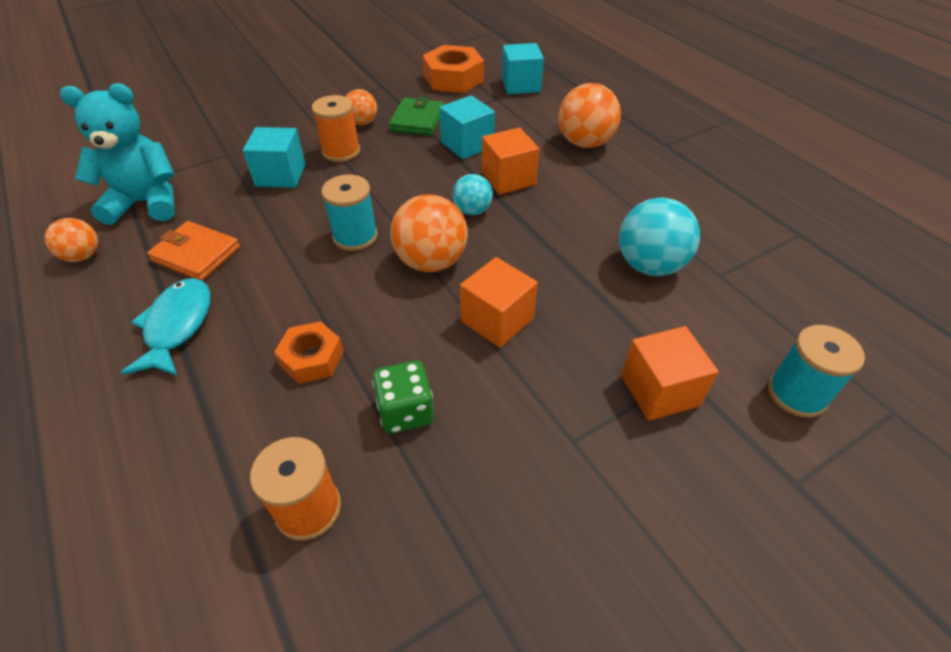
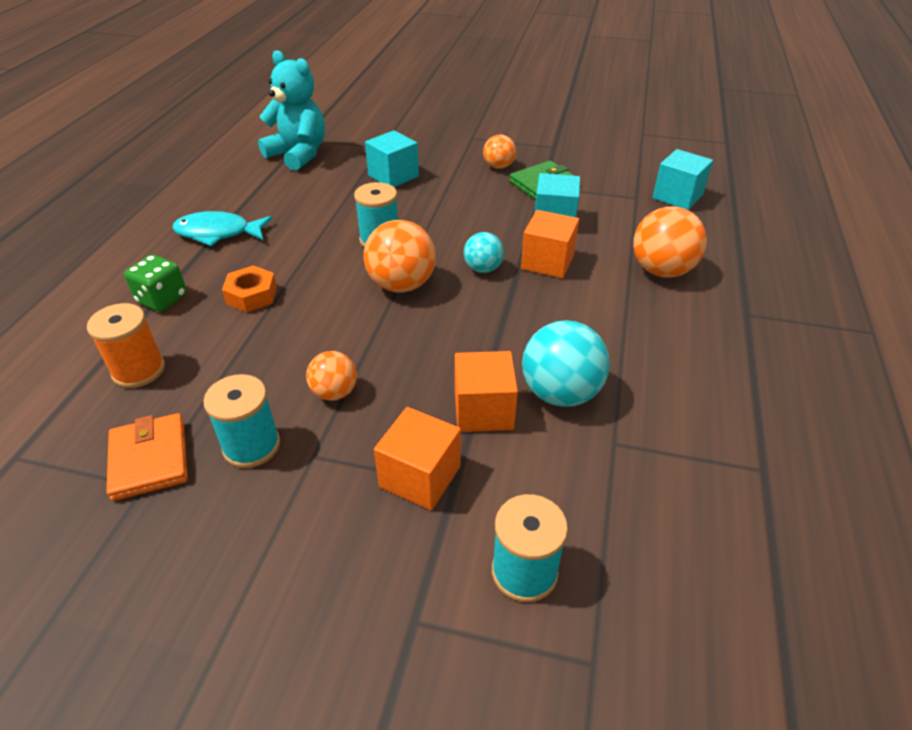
camera: 45 degrees right, 5 degrees down
(83, 256) = (230, 168): orange ball -> orange ball (334, 392)
(177, 326) = (218, 233): turquoise fish -> turquoise fish turned 135 degrees counterclockwise
(196, 254) = (281, 199): orange wallet -> orange wallet (150, 459)
(341, 151) = (454, 180): orange spool -> none
(405, 411) = (252, 361): green dice -> green dice (162, 299)
(453, 78) = (623, 165): orange nut -> none
(497, 320) = (385, 349): orange cube -> orange cube (483, 410)
(517, 477) = (251, 446): none -> turquoise spool

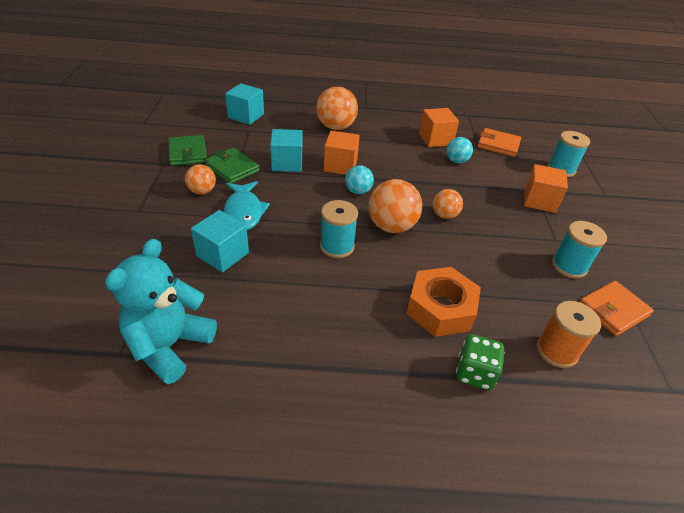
camera: 105 degrees left, 0 degrees up
(218, 233) = (358, 368): turquoise fish -> turquoise fish (244, 211)
(252, 295) = (440, 308): orange nut -> orange nut, size x1.61
(334, 392) = (508, 240): orange ball -> orange ball (444, 215)
(483, 410) = (484, 184): orange cube -> orange cube (435, 139)
(560, 393) = (456, 161): turquoise ball -> turquoise ball, size x0.59
(576, 158) = (188, 153): none -> green wallet
(627, 482) = (498, 145): none -> orange wallet

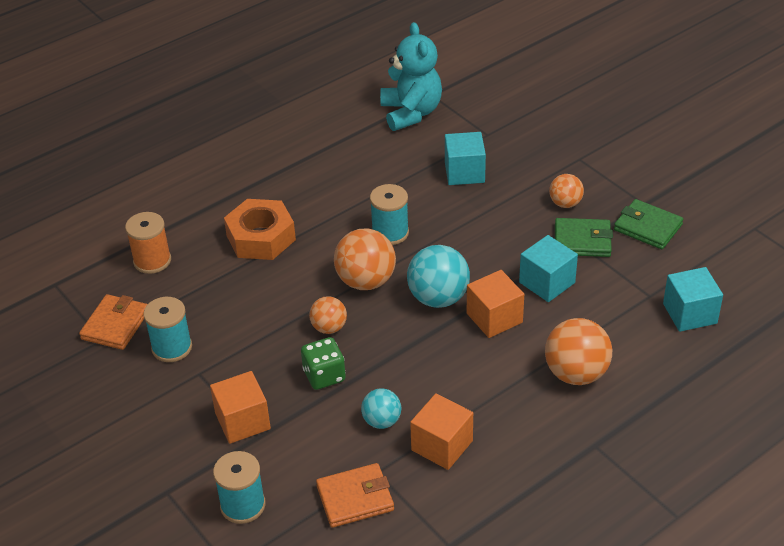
camera: 145 degrees right, 0 degrees up
(244, 211) = (503, 210): turquoise fish -> none
(358, 191) = (438, 298): turquoise ball -> turquoise ball, size x1.70
(474, 373) = (205, 211): green dice -> green dice (324, 376)

